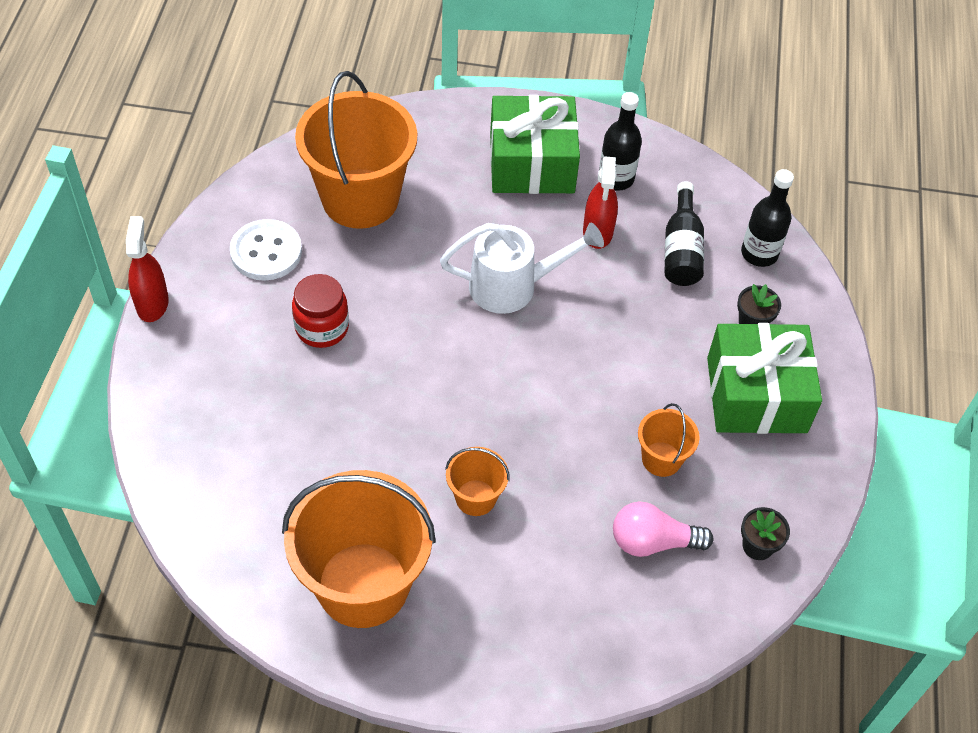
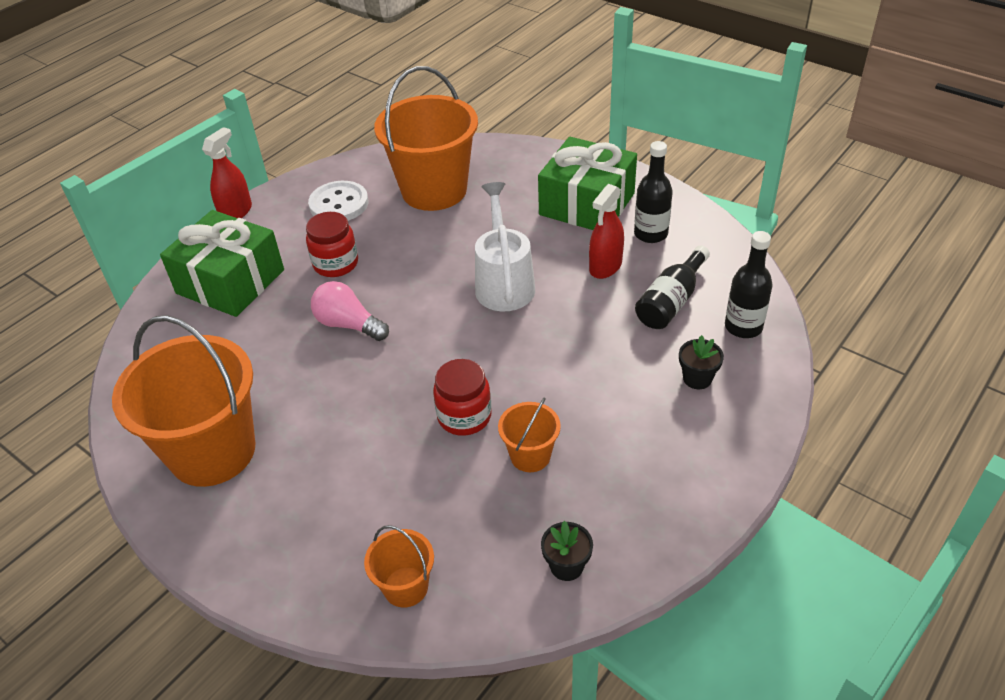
camera: 35 degrees right, 10 degrees down
(475, 497) = (350, 423): orange bucket -> orange bucket (405, 587)
(513, 286) = (504, 283): white watering can -> white watering can turned 120 degrees counterclockwise
(577, 445) = (464, 416): none -> red jar
(653, 541) = (471, 520): pink light bulb -> pink light bulb (348, 325)
(756, 395) = (659, 437): green gift -> green gift (230, 282)

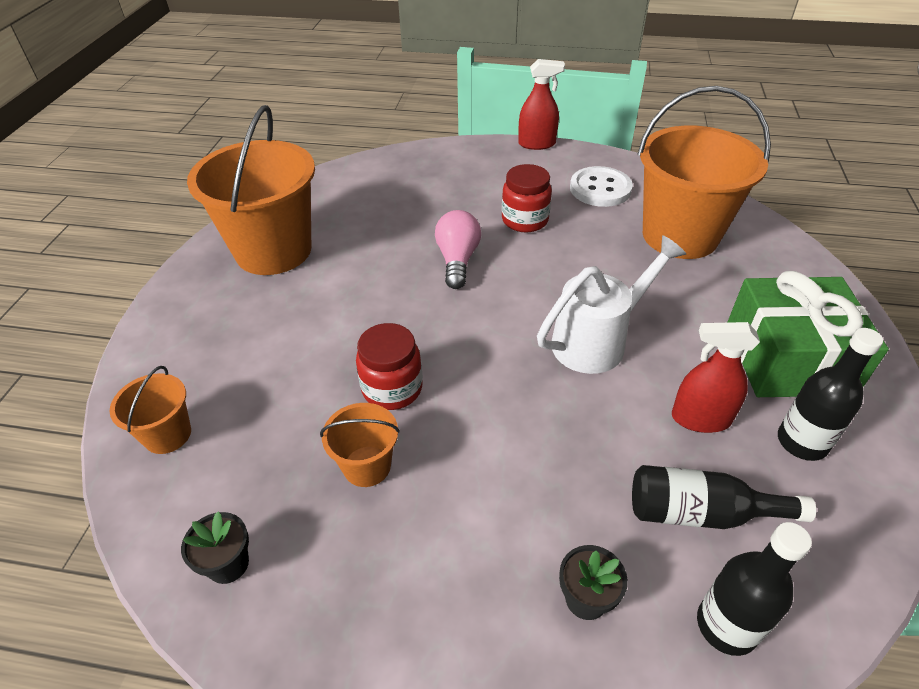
camera: 60 degrees right, 0 degrees up
(230, 282) = (457, 177): green gift -> none

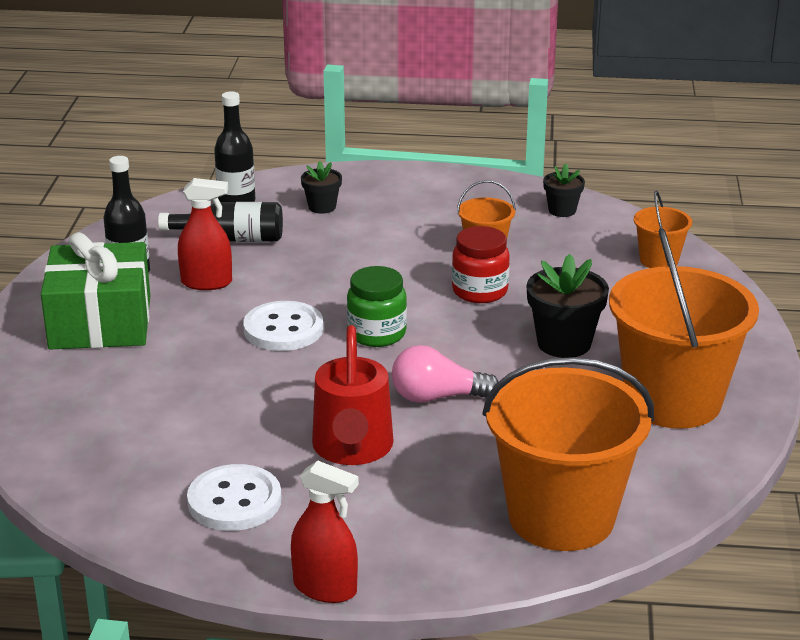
camera: 175 degrees right, 15 degrees down
(333, 312) = (564, 343): none -> black flower pot
(457, 260) = (437, 397): pink light bulb -> pink light bulb turned 90 degrees clockwise
(505, 331) = (377, 334): none -> green jar
(525, 220) = (352, 449): red jar -> red watering can
(537, 144) = (325, 588): red spray bottle -> red spray bottle turned 150 degrees counterclockwise
(597, 341) = (283, 329): white watering can -> white button
(680, 235) = (147, 435): orange bucket -> orange bucket (561, 517)

